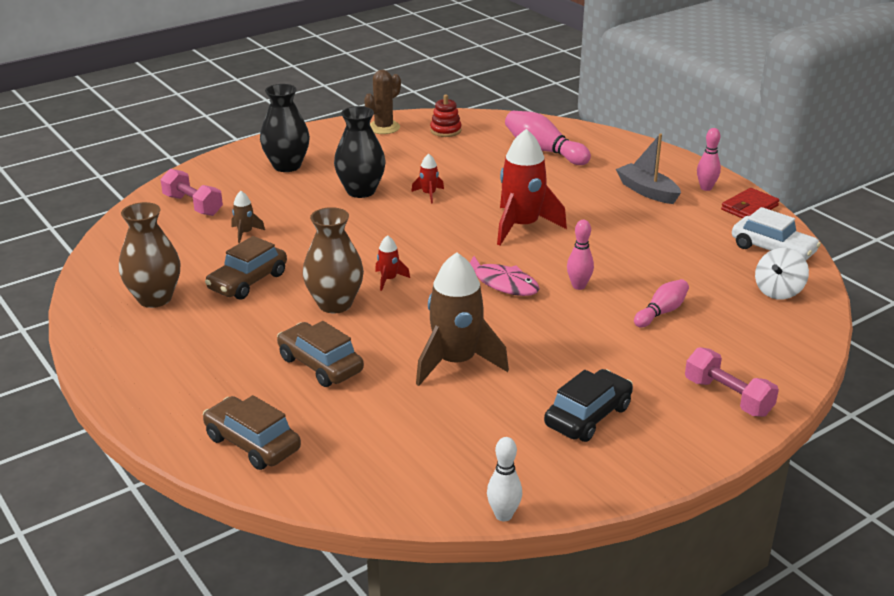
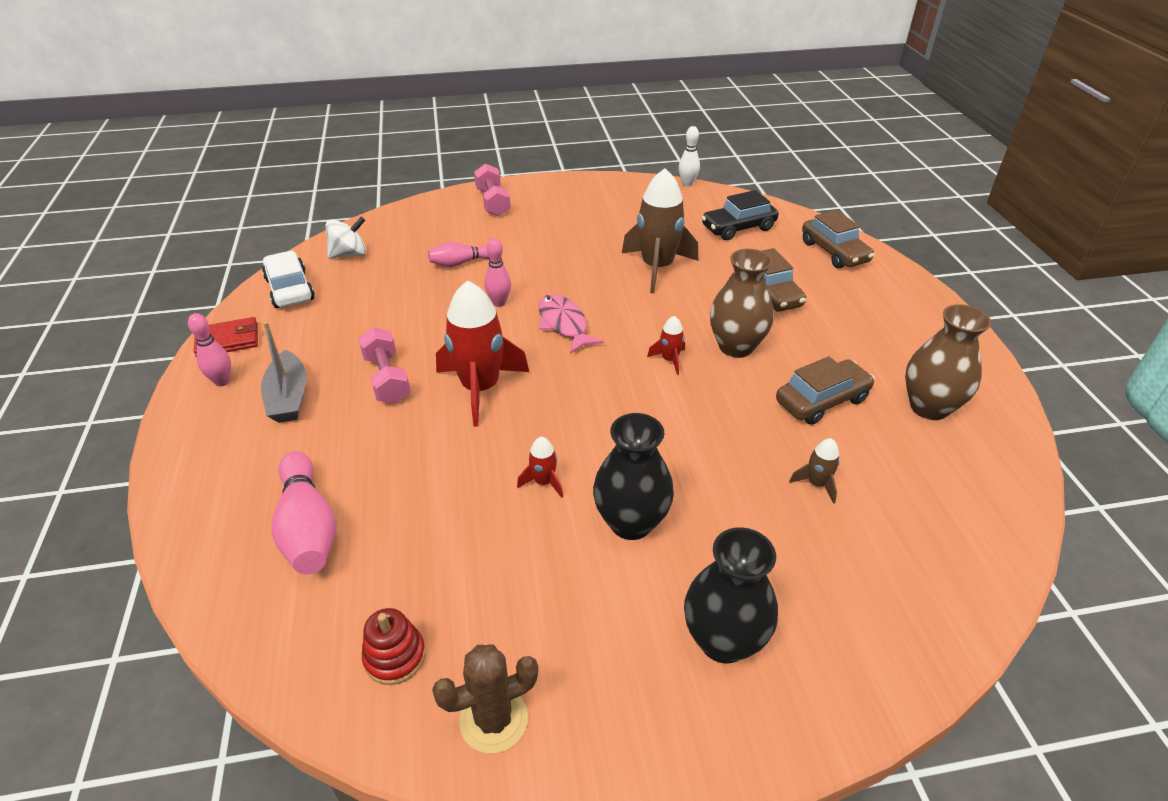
camera: 155 degrees left, 10 degrees up
(193, 205) = (893, 576): pink dumbbell -> pink dumbbell (387, 379)
(588, 416) = (593, 214): black car -> black car (738, 228)

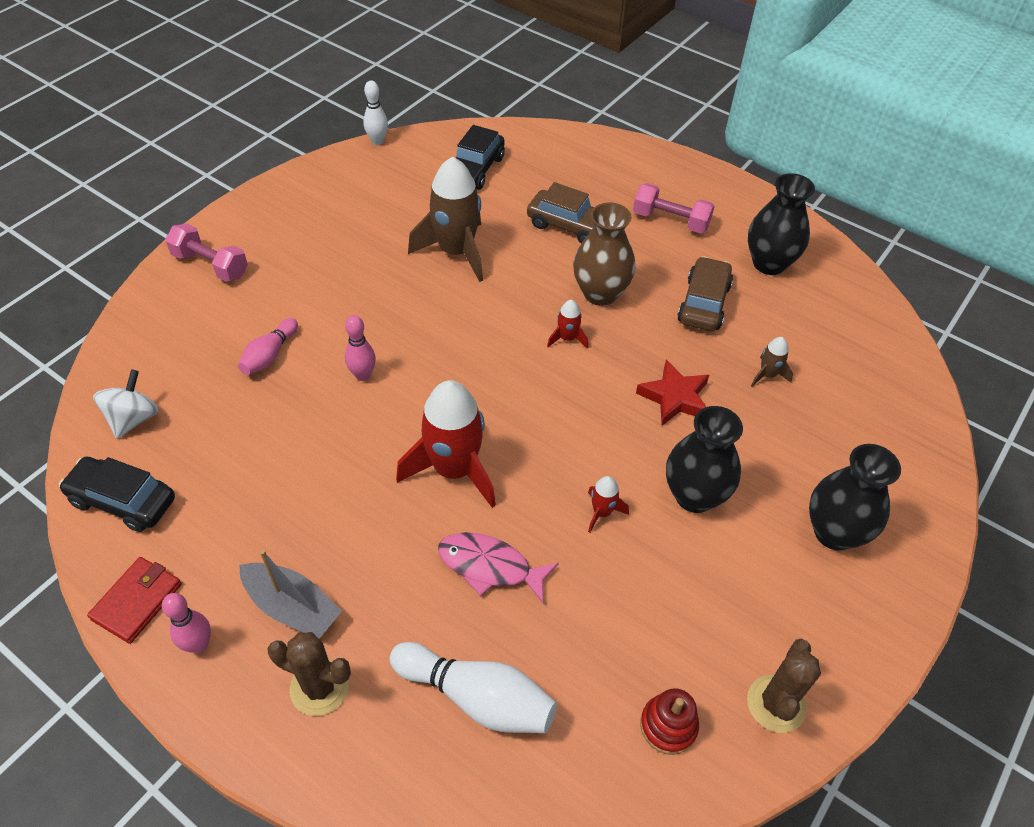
camera: 45 degrees left, 10 degrees up
(241, 449) = (319, 687): none -> brown cactus
(290, 289) = (123, 501): white car -> black car
(308, 527) = (477, 697): pink bowling pin -> white bowling pin
(387, 379) = (361, 520): pink dumbbell -> pink dumbbell (670, 220)
(564, 324) = (446, 360): pink fish -> pink fish (489, 566)
(706, 447) = (674, 397): none -> red star
(834, 252) = (573, 154): brown car -> none
(929, 407) = (769, 263): brown vase -> black vase

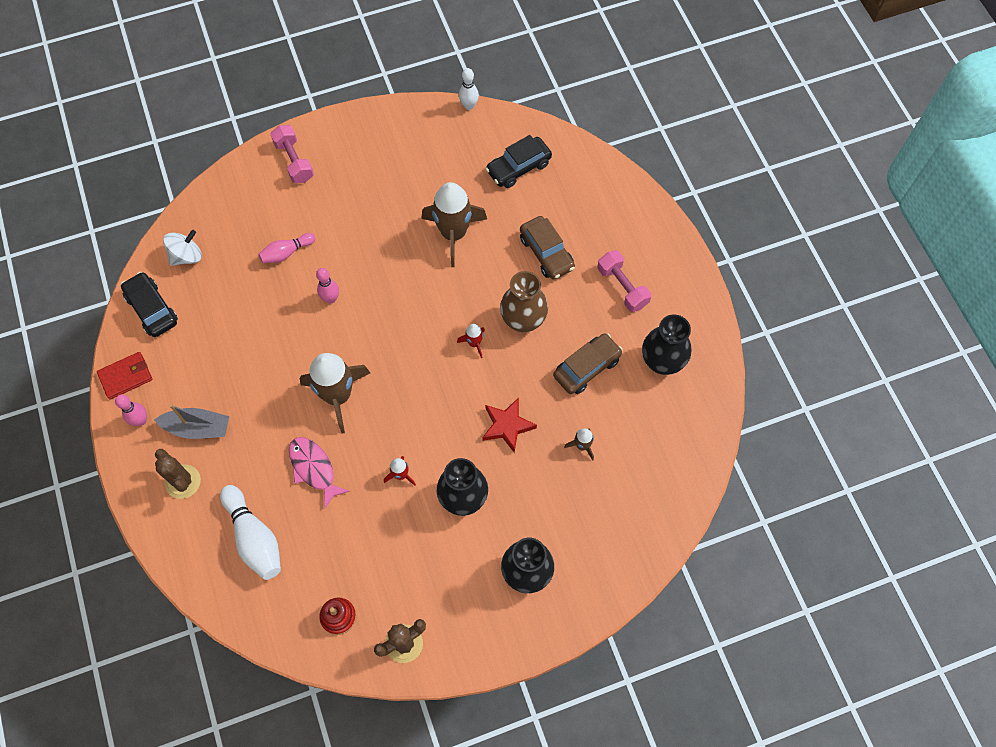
camera: 35 degrees right, 15 degrees up
(292, 607) = (197, 428): grey boat -> grey boat turned 60 degrees counterclockwise
(454, 469) = (338, 396): red rocket -> brown rocket

